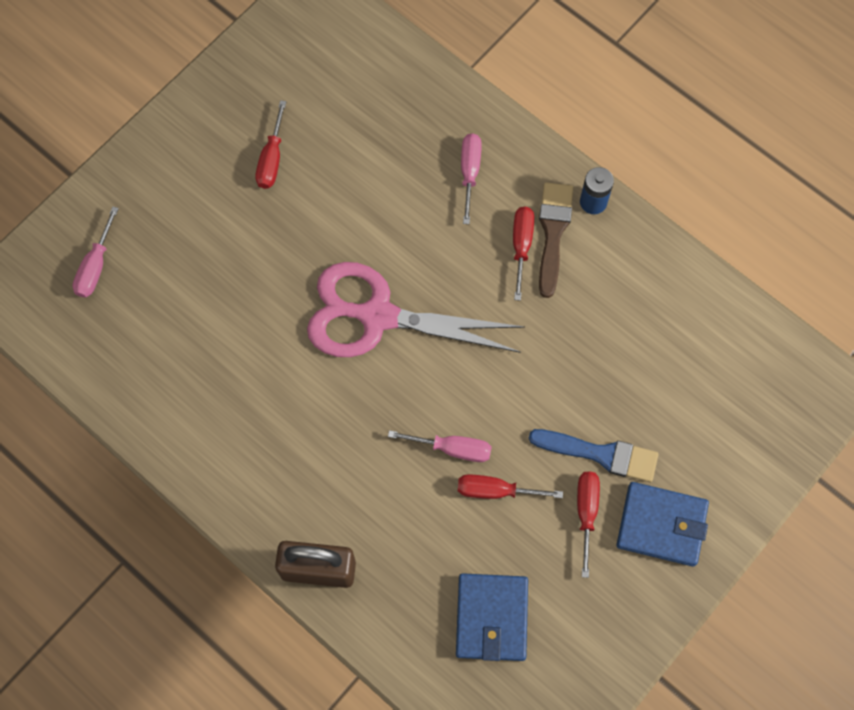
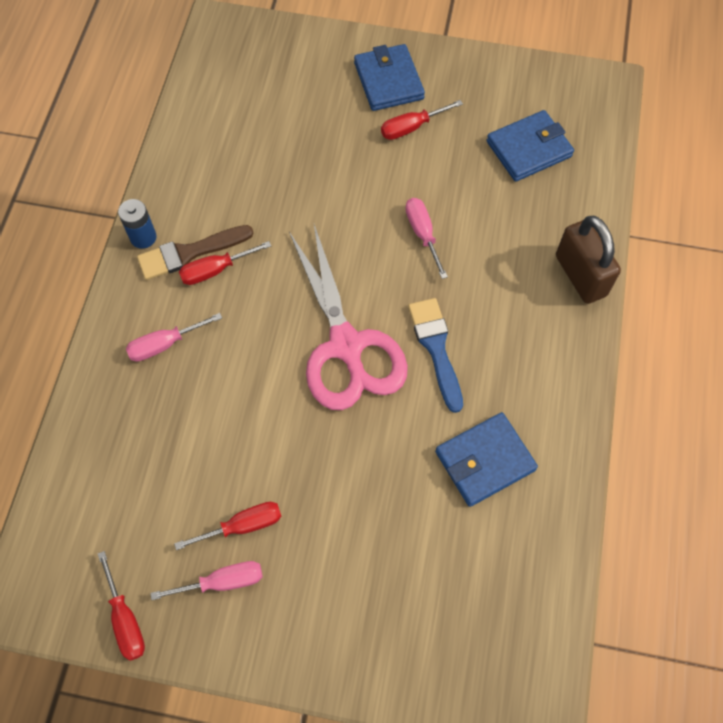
camera: 120 degrees left, 5 degrees down
(95, 266) = (452, 626): pink screwdriver -> pink screwdriver (222, 582)
(202, 368) = (485, 461): none -> blue wallet
(495, 491) = (435, 190): red screwdriver -> red screwdriver (125, 619)
(600, 454) = (360, 138): blue brush -> blue brush (436, 348)

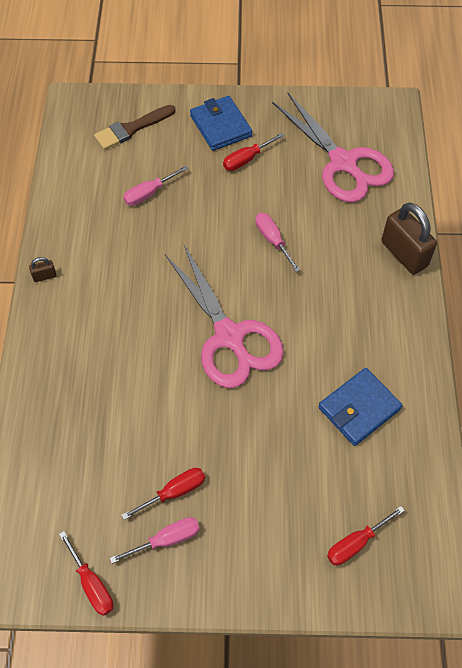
camera: 10 degrees left, 5 degrees down
(143, 237) = (44, 276): blue battery -> brown padlock
(165, 344) = (80, 358): pink screwdriver -> pink screwdriver (149, 193)
(189, 253) = (86, 283): brown brush -> brown brush (131, 129)
(215, 270) = (110, 293): red screwdriver -> red screwdriver (356, 543)
(436, 348) = (302, 327): blue brush -> none
(529, 149) = (343, 163): blue wallet -> pink scissors

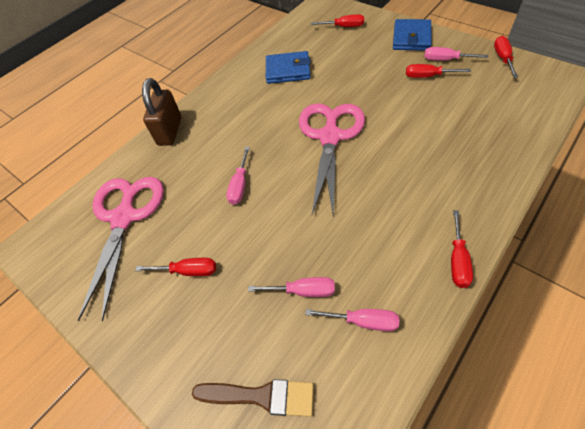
camera: 135 degrees left, 5 degrees down
(44, 276) = (457, 260): brown padlock -> red screwdriver
(93, 198) = (363, 321): none -> pink screwdriver
(220, 126) = (172, 328): blue wallet -> blue wallet (411, 38)

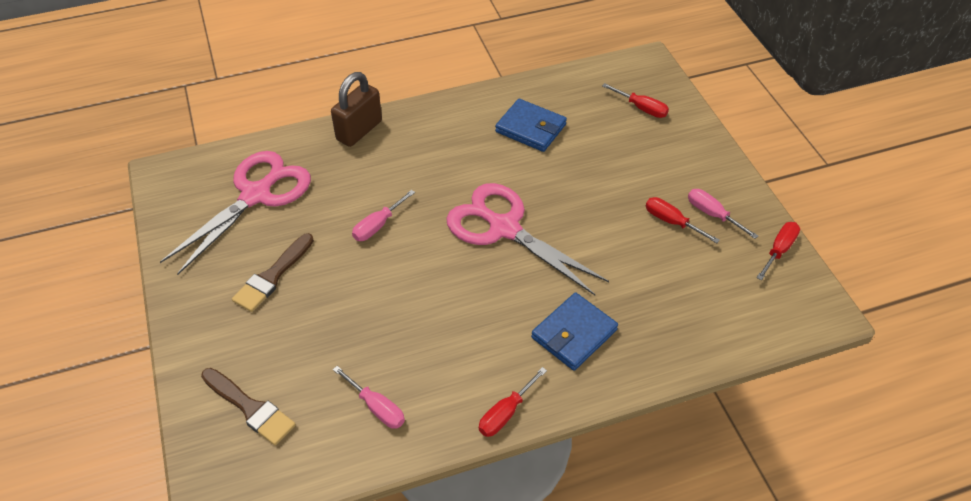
camera: 25 degrees right, 5 degrees down
(188, 271) = (272, 276): red screwdriver -> brown brush
(303, 291) = (350, 352): pink screwdriver -> none
(330, 137) = (504, 228): pink scissors -> pink scissors turned 90 degrees counterclockwise
(411, 38) = (703, 166): blue wallet -> blue wallet (574, 334)

